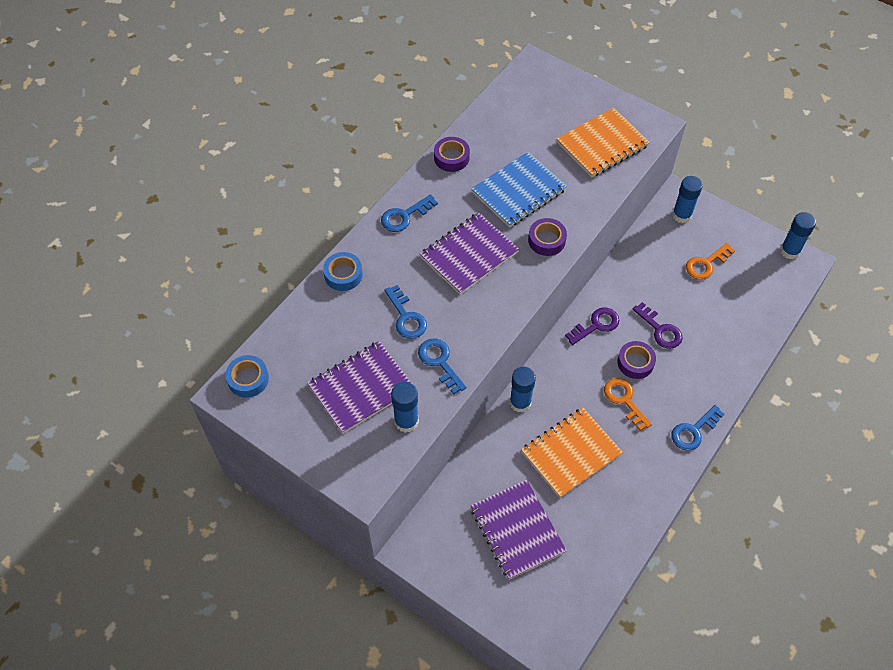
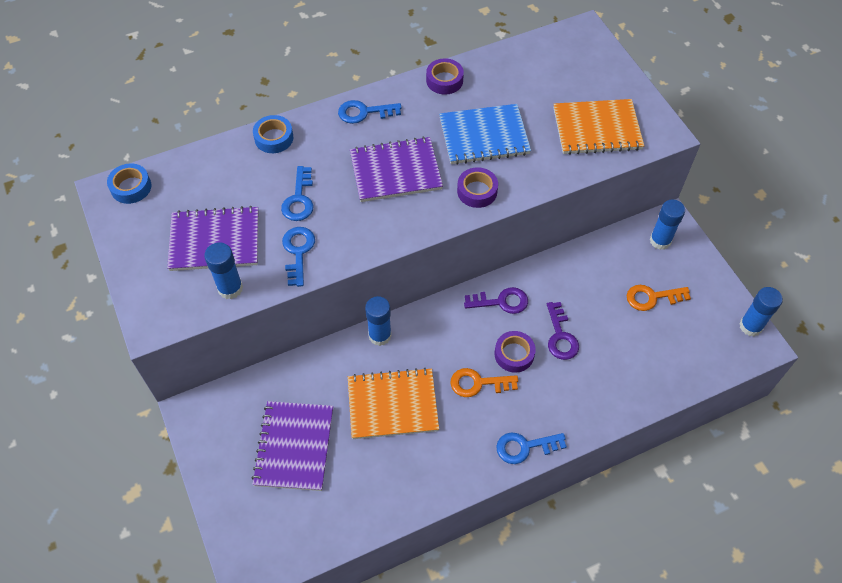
camera: 30 degrees right, 0 degrees up
(624, 400) = (478, 383): orange key -> orange key turned 90 degrees counterclockwise

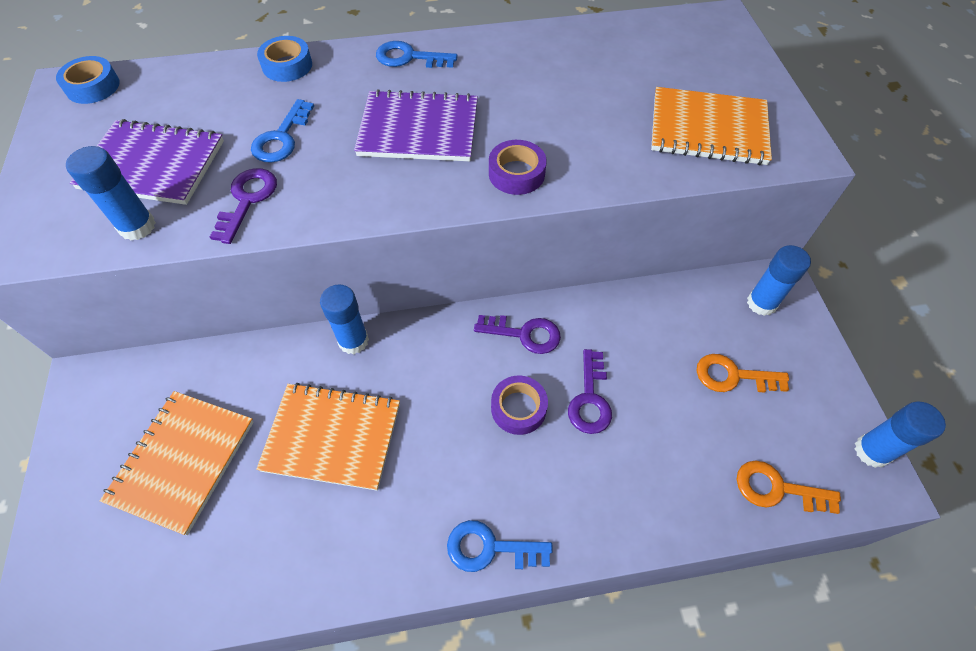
camera: 15 degrees right, 0 degrees up
(294, 446) = (182, 461): purple notebook -> orange notebook
(298, 252) = (247, 200): blue key -> purple key
(444, 80) = (523, 41): purple tape -> none
(478, 383) = (456, 436): orange key -> orange key (777, 489)
(484, 136) = (550, 110): blue notebook -> none

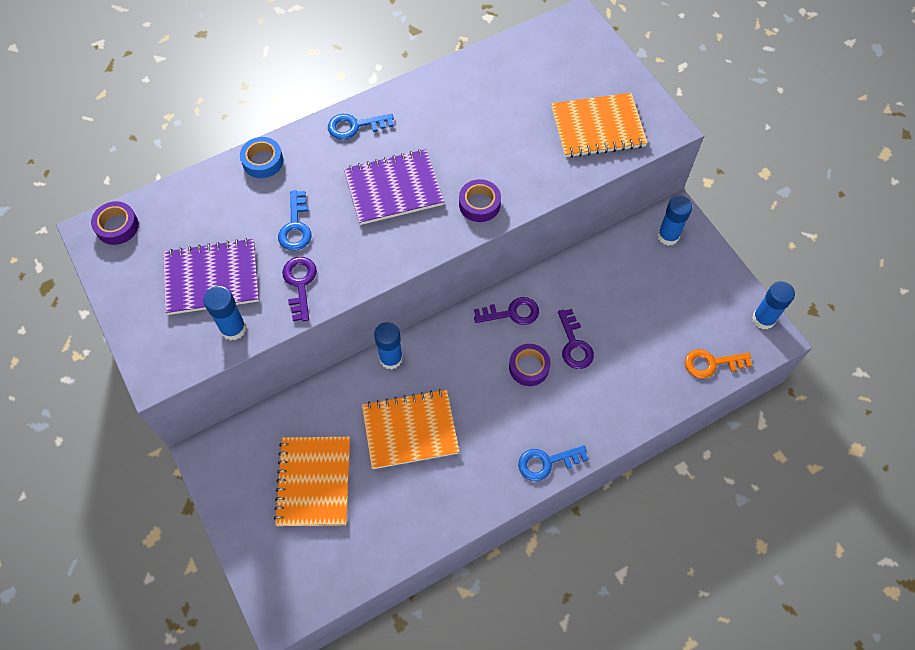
camera: 20 degrees left, 5 degrees up
(93, 86) = (117, 226): blue tape -> purple tape
(733, 376) = (663, 296): orange key -> none

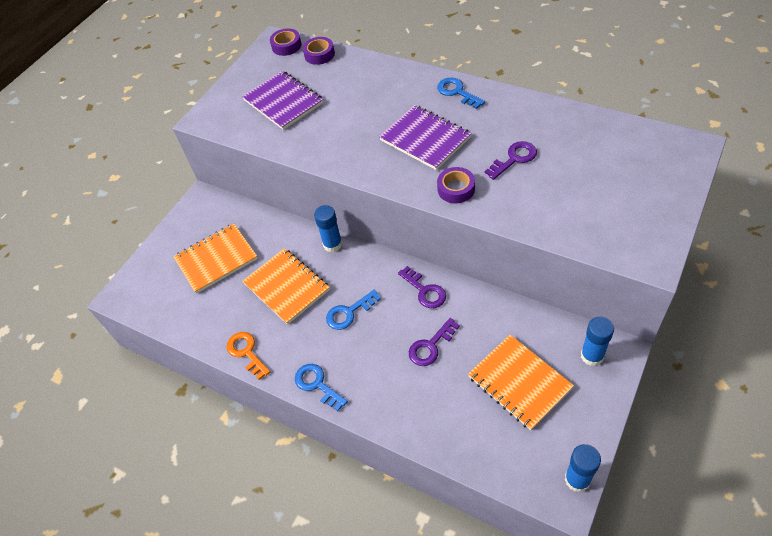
camera: 65 degrees right, 10 degrees down
(233, 328) = (255, 131): blue glue stick -> none
(263, 161) = (387, 71): blue tape -> none
(295, 226) = (352, 113): blue key -> blue key (349, 312)
(300, 284) = (311, 140): purple key -> purple key (514, 159)
(529, 367) = (388, 327): purple tape -> purple tape (319, 54)
(597, 127) = (601, 216): orange notebook -> orange notebook (519, 382)
(711, 363) = (495, 458): orange key -> orange key (246, 352)

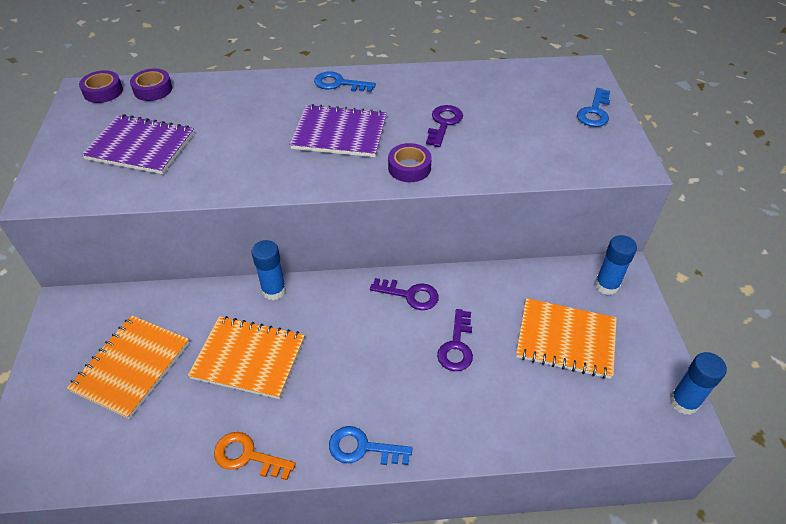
camera: 40 degrees left, 5 degrees down
(349, 312) = (344, 353): blue key -> blue key (594, 112)

